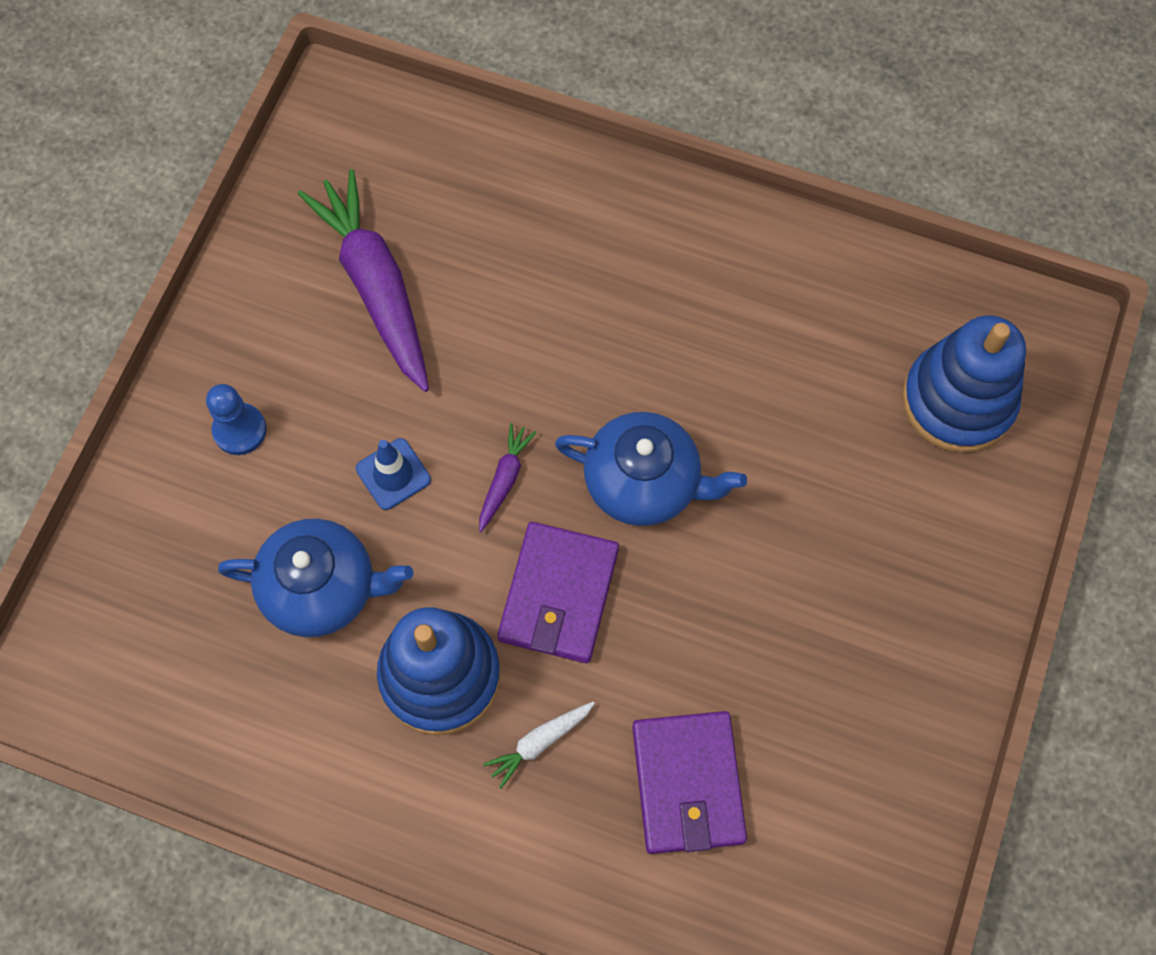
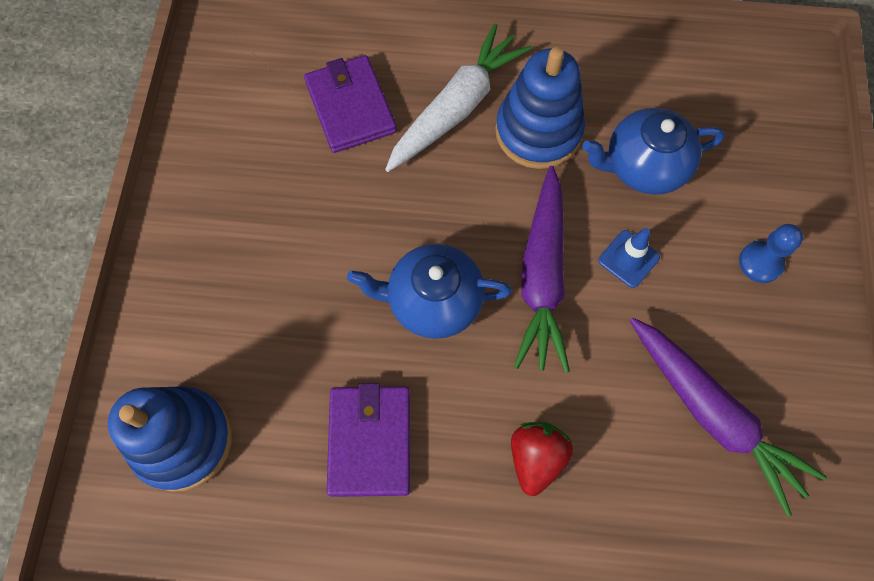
camera: 165 degrees right, 0 degrees up
(504, 479) = (542, 276): purple carrot -> purple carrot, size x2.27
(540, 742) = (456, 108): white carrot -> white carrot, size x2.27
(559, 594) = (473, 203): purple wallet -> purple wallet (370, 441)
(579, 291) = (536, 458): none -> red strawberry

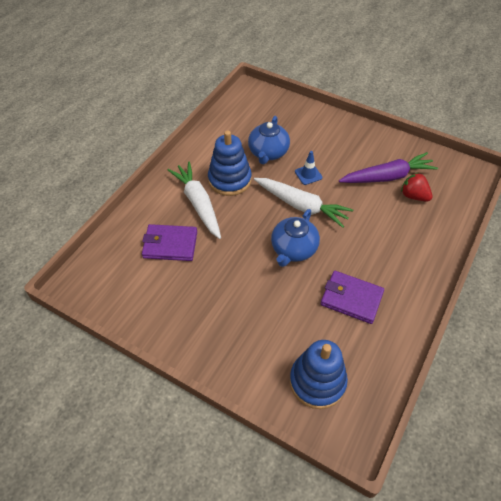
camera: 65 degrees left, 15 degrees down
(536, 458) = (383, 240): red strawberry -> red strawberry (414, 196)
(542, 276) = (301, 206): purple carrot -> white carrot
(760, 263) = (330, 136): blue pawn -> none

